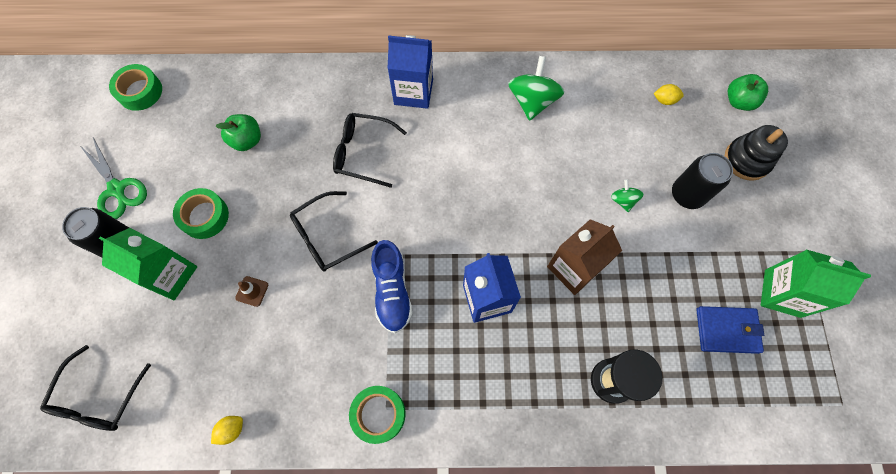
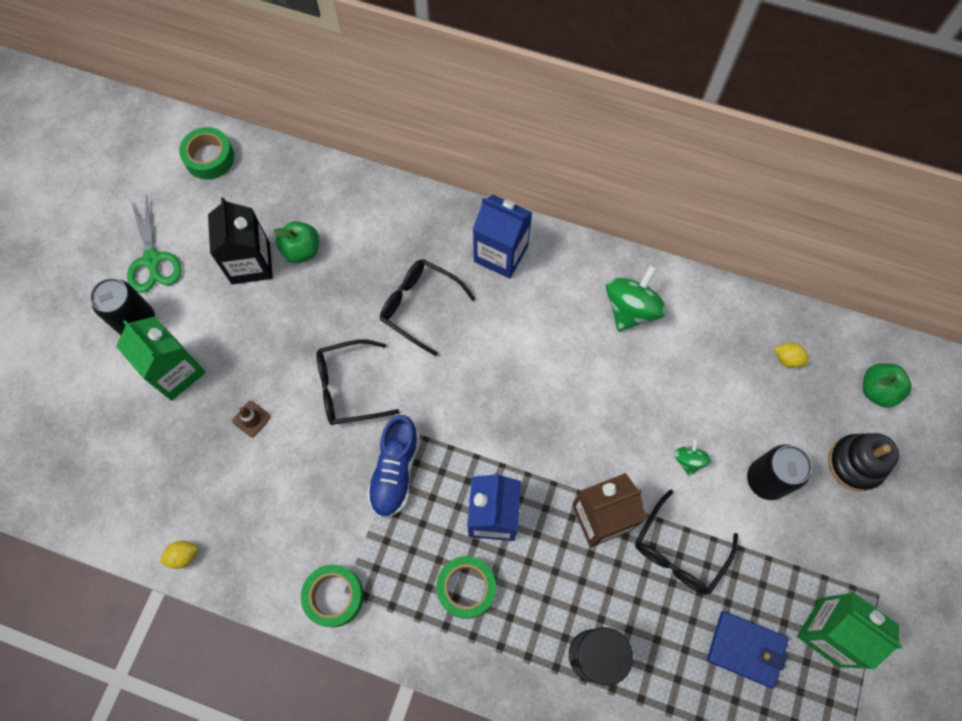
camera: 20 degrees right, 0 degrees up
(99, 396) = (68, 474): black glasses -> black glasses (679, 550)
(204, 216) = (230, 320): green tape -> green tape (466, 588)
(206, 164) = (250, 263): none -> black carton

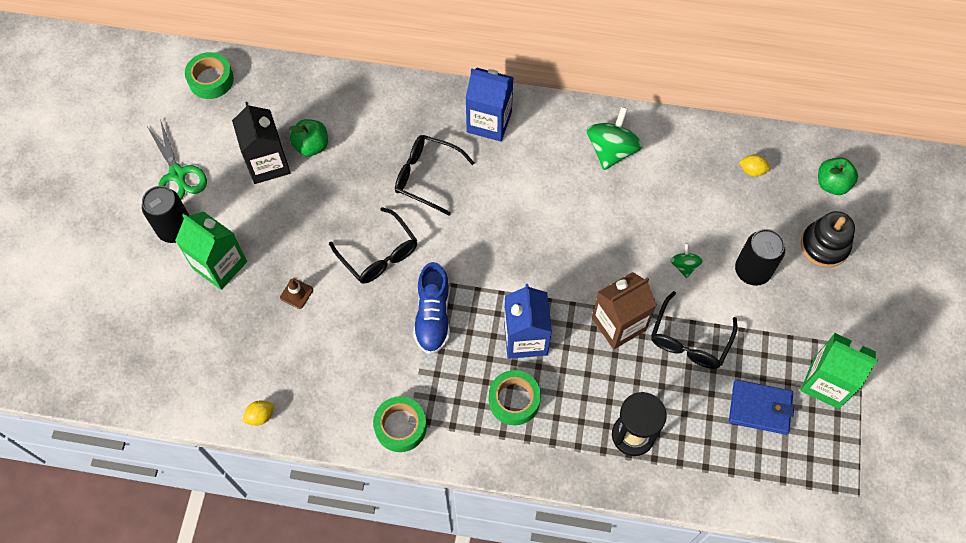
camera: 10 degrees left, 5 degrees down
(349, 387) = (378, 253): black glasses -> black glasses turned 105 degrees counterclockwise

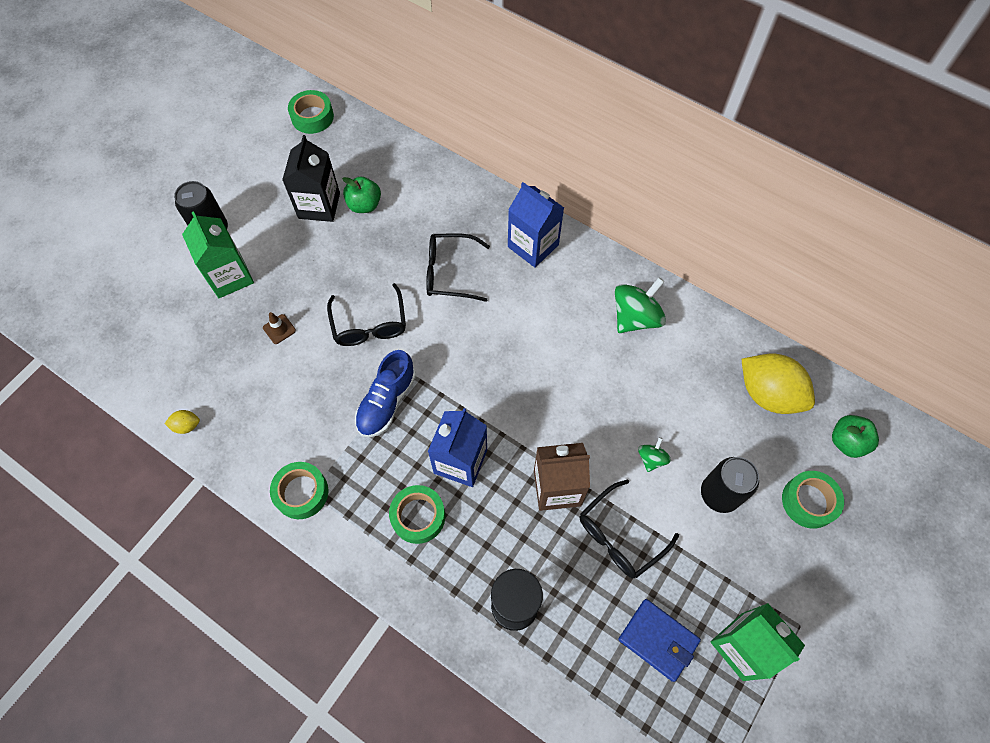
camera: 25 degrees right, 0 degrees up
(177, 174) = (240, 185): green scissors -> none
(427, 177) = (450, 273): black glasses -> black glasses turned 45 degrees counterclockwise
(752, 170) = (768, 394): yellow lemon -> yellow lemon, size x2.38
(824, 246) = (809, 501): black stacking toy -> green tape

